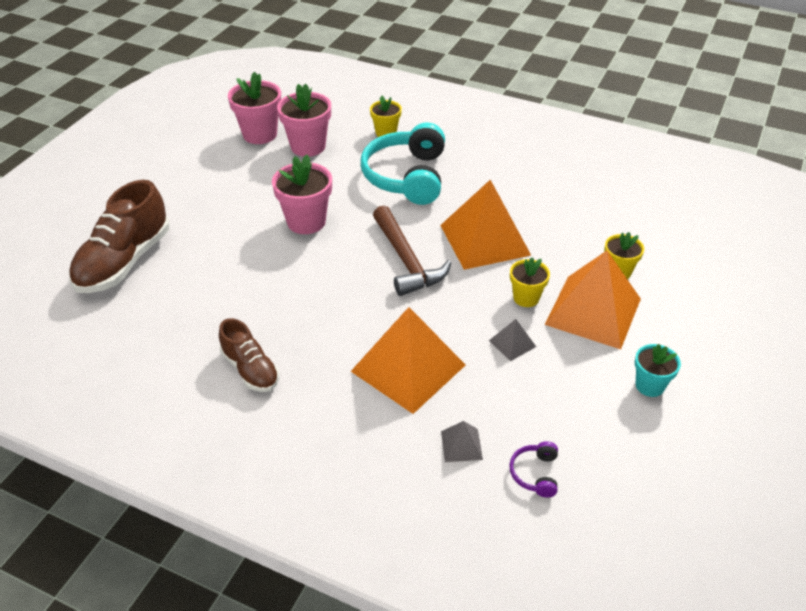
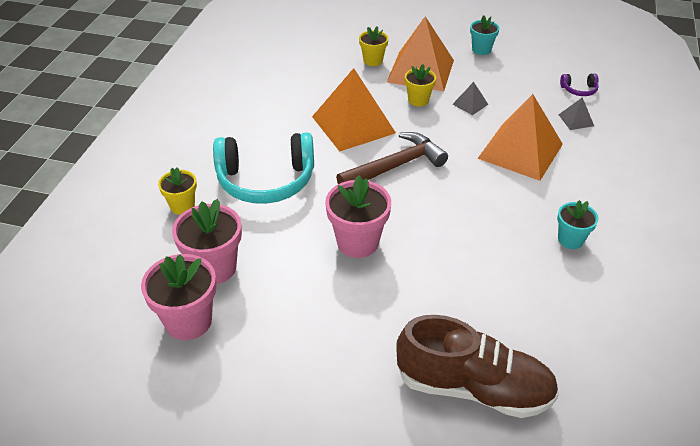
camera: 100 degrees left, 0 degrees up
(250, 370) = (570, 240): brown shoe -> turquoise flower pot

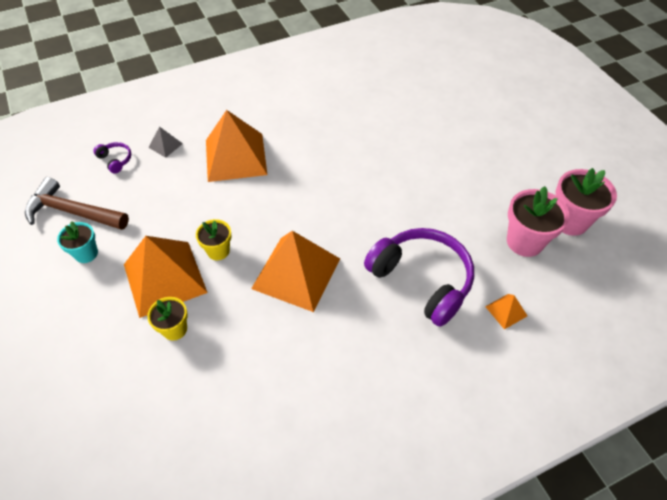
camera: 130 degrees left, 10 degrees up
(182, 206) = (506, 311): yellow flower pot -> orange pyramid
(266, 180) = (422, 280): turquoise headphones -> purple headphones
(357, 242) = (418, 186): pink flower pot -> none
(395, 166) = (322, 213): brown hammer -> brown hammer (72, 212)
(470, 104) = (195, 214): grey pyramid -> none
(473, 387) = (454, 90): brown shoe -> none
(570, 240) = (308, 99): turquoise flower pot -> none

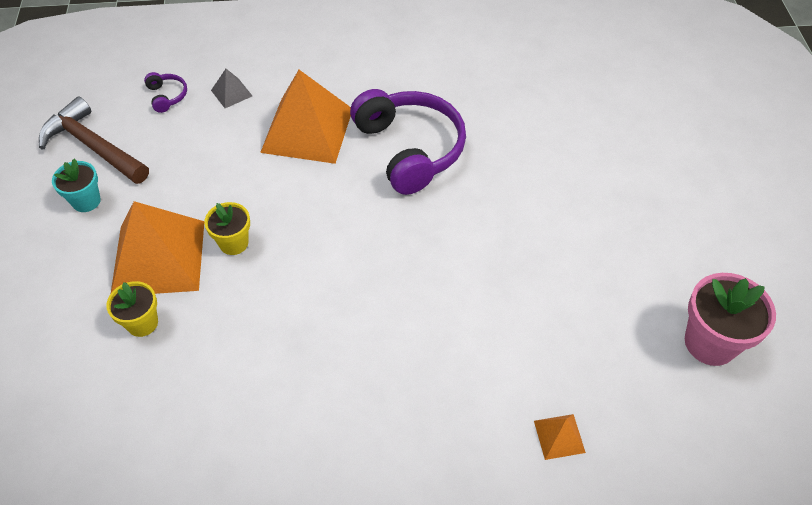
camera: 20 degrees right, 0 degrees up
(296, 273) = (313, 300): orange pyramid -> none
(422, 280) = (467, 358): purple headphones -> purple headphones (410, 149)
(524, 242) = (631, 351): pink flower pot -> none

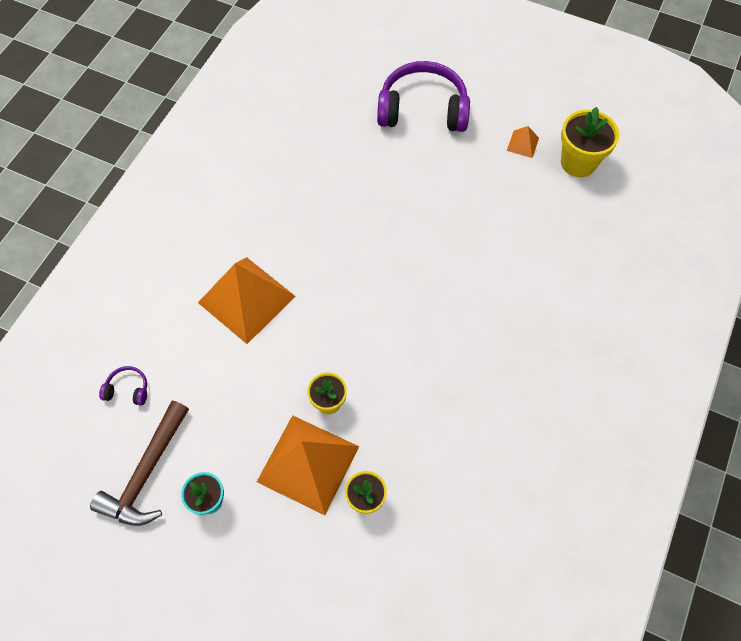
camera: 60 degrees left, 10 degrees up
(93, 146) = (146, 473): brown hammer -> brown hammer turned 45 degrees counterclockwise
(231, 93) = (162, 337): grey pyramid -> none
(410, 149) = (316, 239): purple headphones -> purple headphones (423, 109)
(559, 436) = (598, 278): orange pyramid -> orange pyramid (522, 144)
(710, 343) = (578, 162): pink flower pot -> yellow flower pot

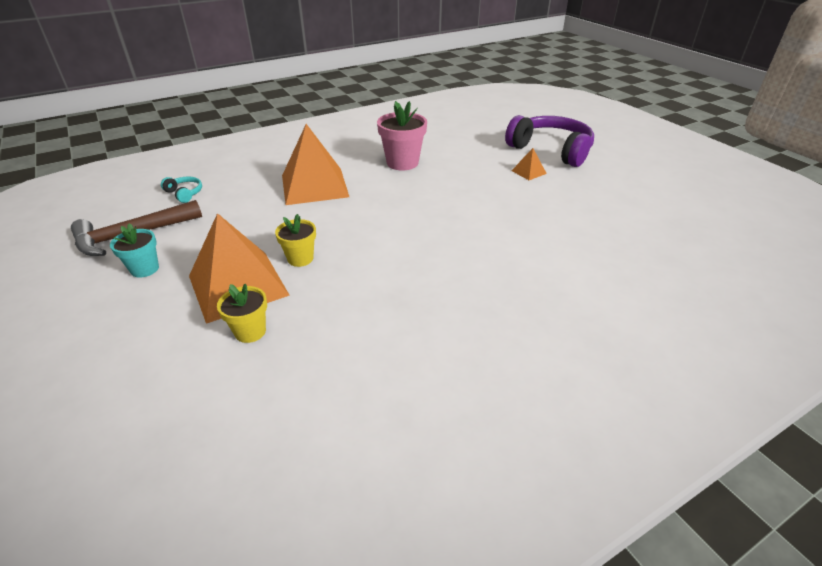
camera: 35 degrees right, 25 degrees down
(128, 389) = (184, 193): purple headphones -> turquoise headphones
(299, 212) = (402, 163): none -> pink flower pot
(522, 144) = (625, 190): orange pyramid -> orange pyramid (528, 172)
(578, 162) = (675, 216): yellow flower pot -> none

